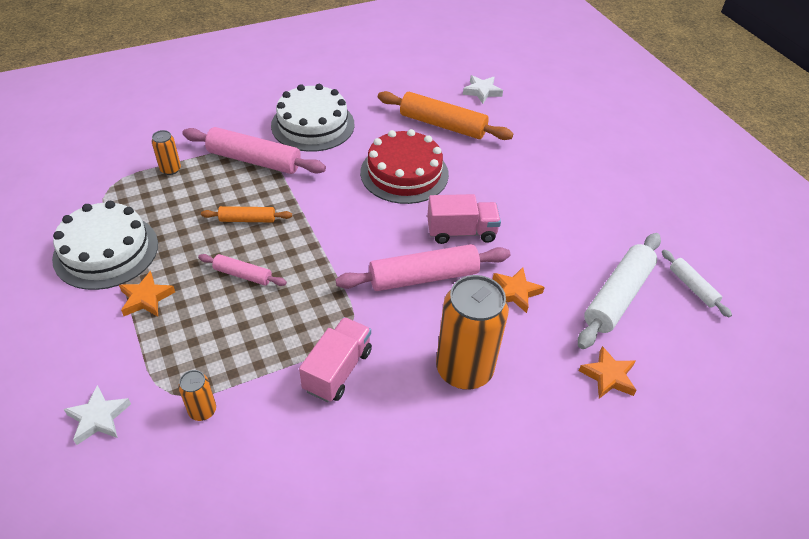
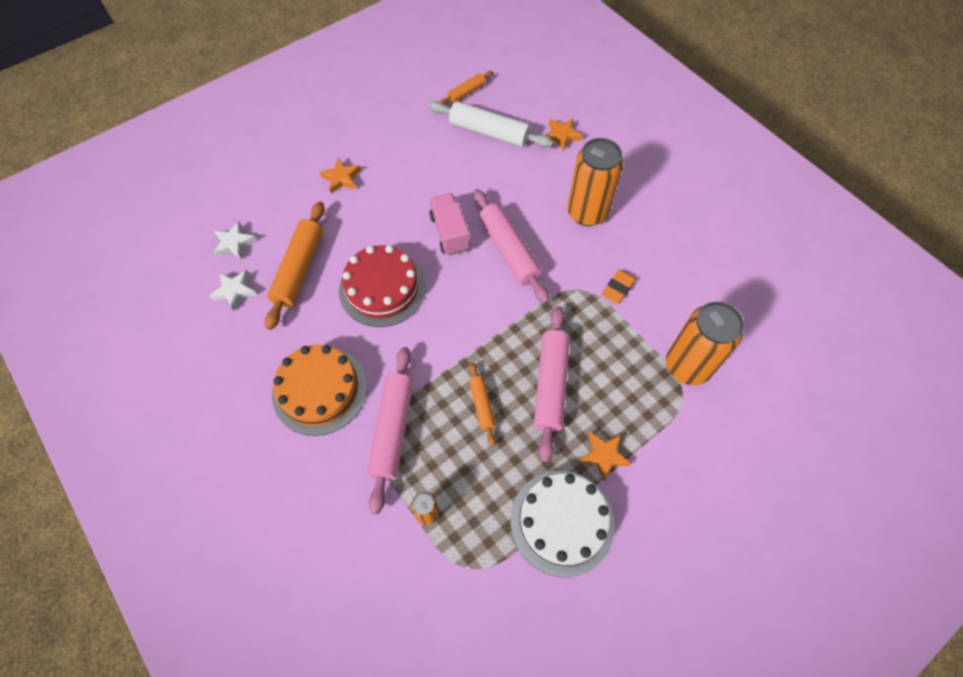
camera: 100 degrees left, 15 degrees up
(99, 418) = (724, 437): white star -> white star (235, 291)
(202, 410) = (687, 366): orange can -> orange can, size x2.21
(243, 275) = (550, 385): pink rolling pin -> pink rolling pin, size x1.86
(313, 125) = (319, 390): white cake -> orange cake
(337, 370) = (618, 288): pink truck -> orange eraser
(515, 292) = (505, 190): orange star -> orange star (341, 178)
(692, 287) = (466, 92): white rolling pin -> orange rolling pin

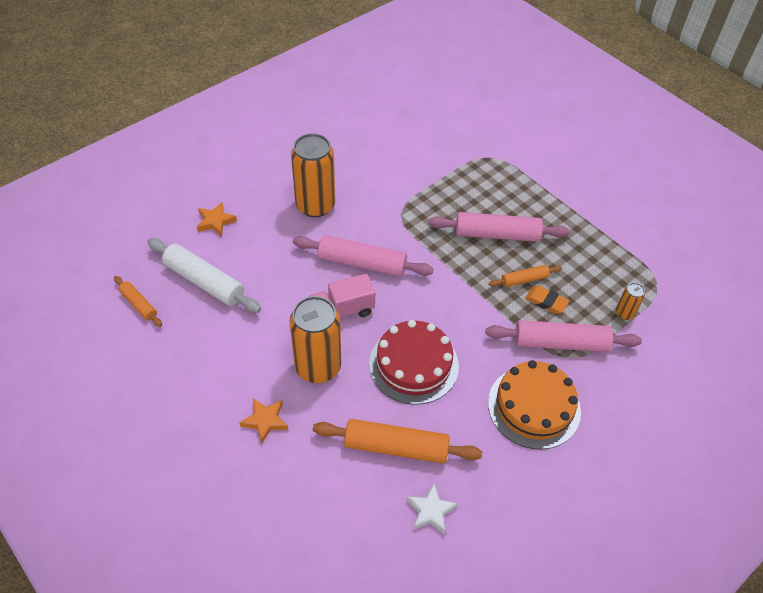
camera: 95 degrees left, 10 degrees down
(234, 243) = (364, 526): white star -> none
(489, 132) = (204, 282): white rolling pin -> white rolling pin turned 75 degrees counterclockwise
(509, 251) = (362, 263): pink rolling pin -> pink rolling pin turned 45 degrees clockwise
(562, 522) = (607, 229): white cake -> none
(603, 455) = (550, 204): orange star -> none
(618, 288) = (398, 188): orange eraser -> orange eraser (546, 301)
(687, 366) = (466, 152): orange can -> orange can (318, 367)

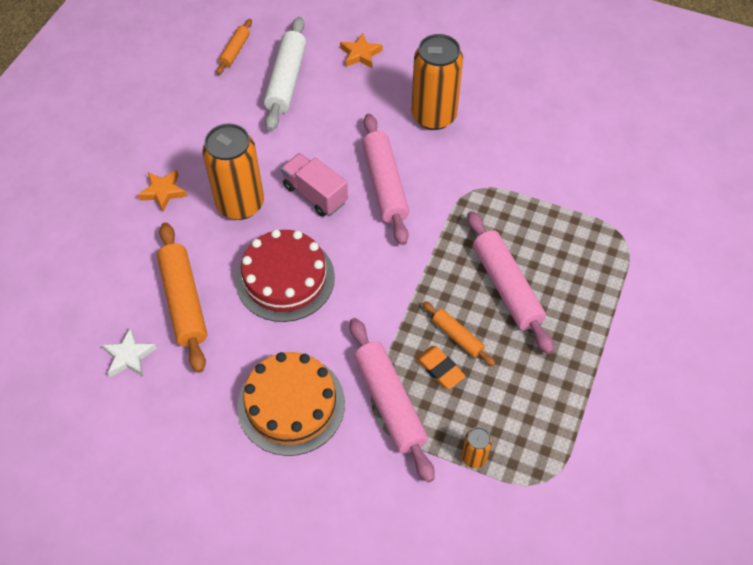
camera: 65 degrees right, 5 degrees up
(546, 301) = (440, 369): orange eraser -> orange eraser turned 45 degrees counterclockwise

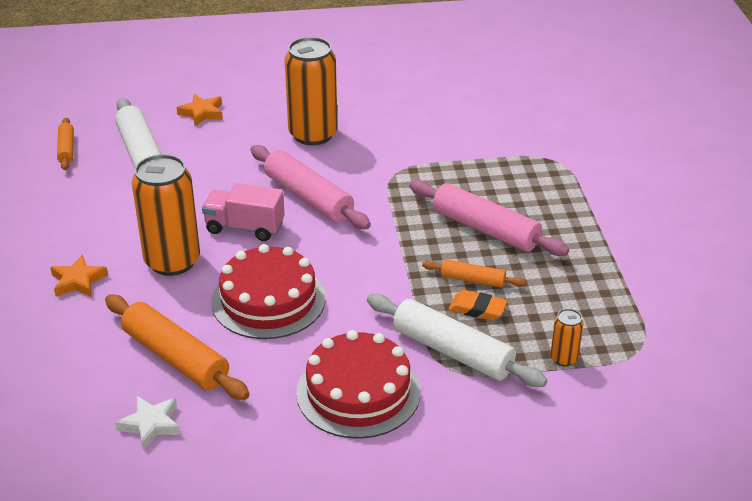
camera: 30 degrees left, 20 degrees down
(291, 404) = (358, 392): orange cake -> red cake
(389, 402) = (452, 351): pink rolling pin -> white rolling pin

